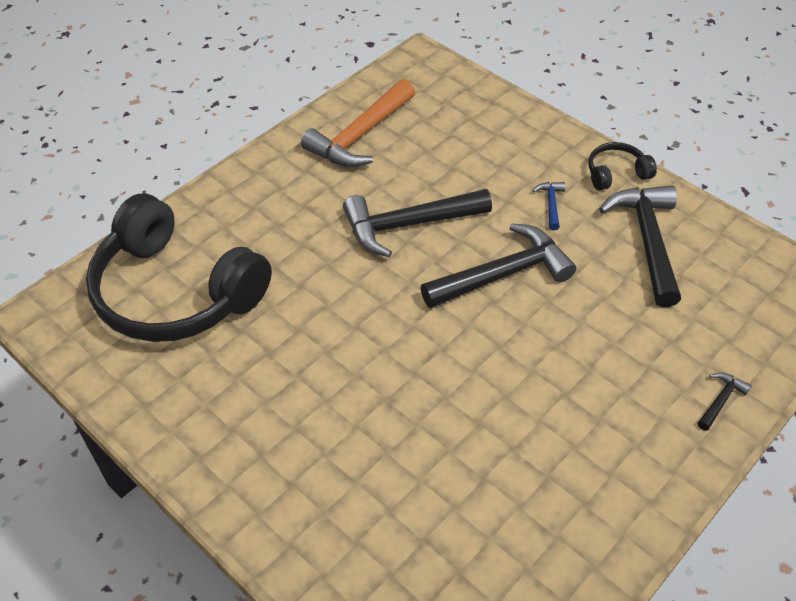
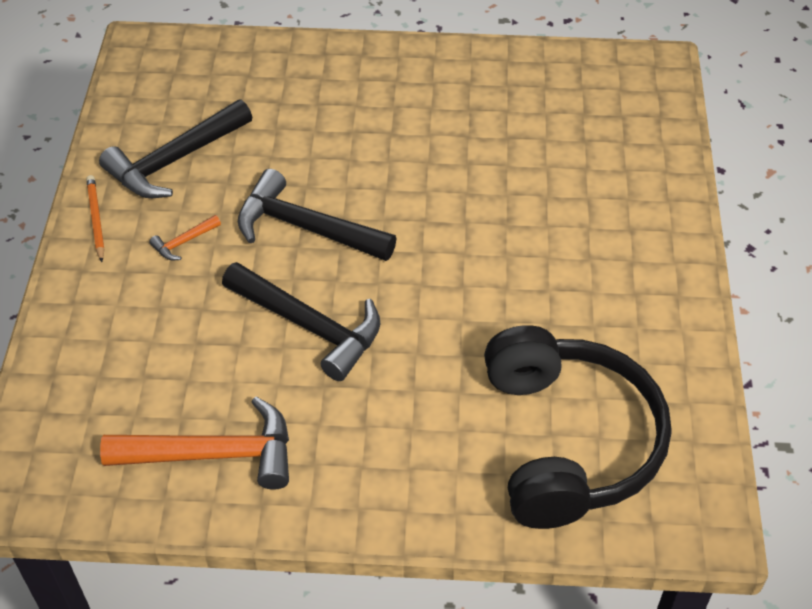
camera: 130 degrees left, 0 degrees up
(551, 204) = (184, 242): blue hammer -> orange hammer
(616, 173) = (96, 219): black headphones -> orange pencil
(720, 400) = (311, 58): black hammer -> none

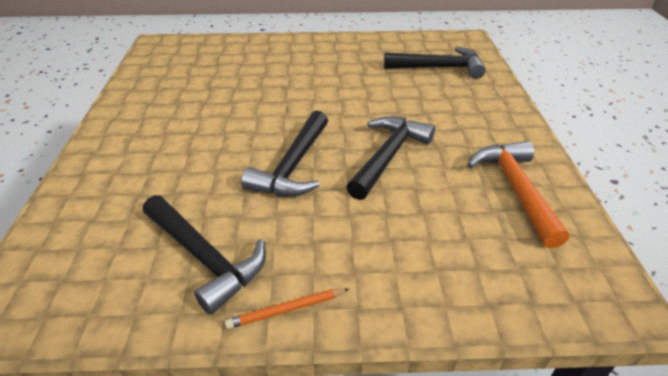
camera: 95 degrees left, 10 degrees down
(184, 242) = (314, 235): orange hammer -> none
(567, 442) = (439, 68): black headphones -> black hammer

